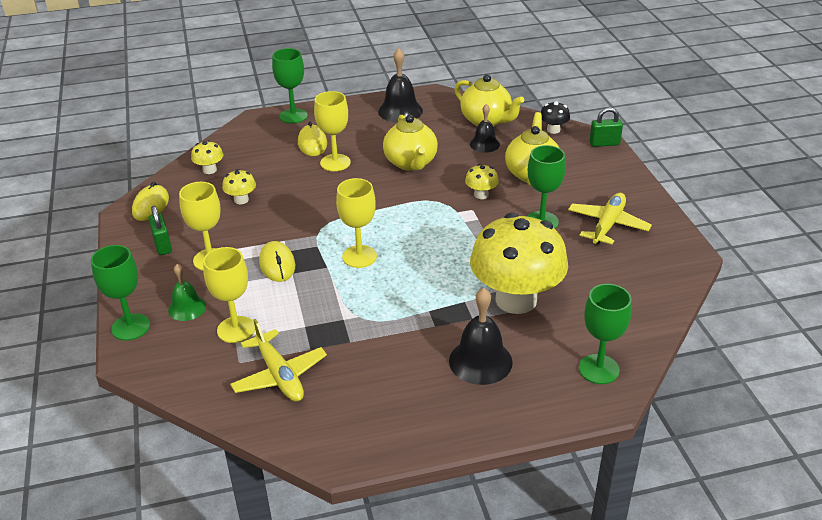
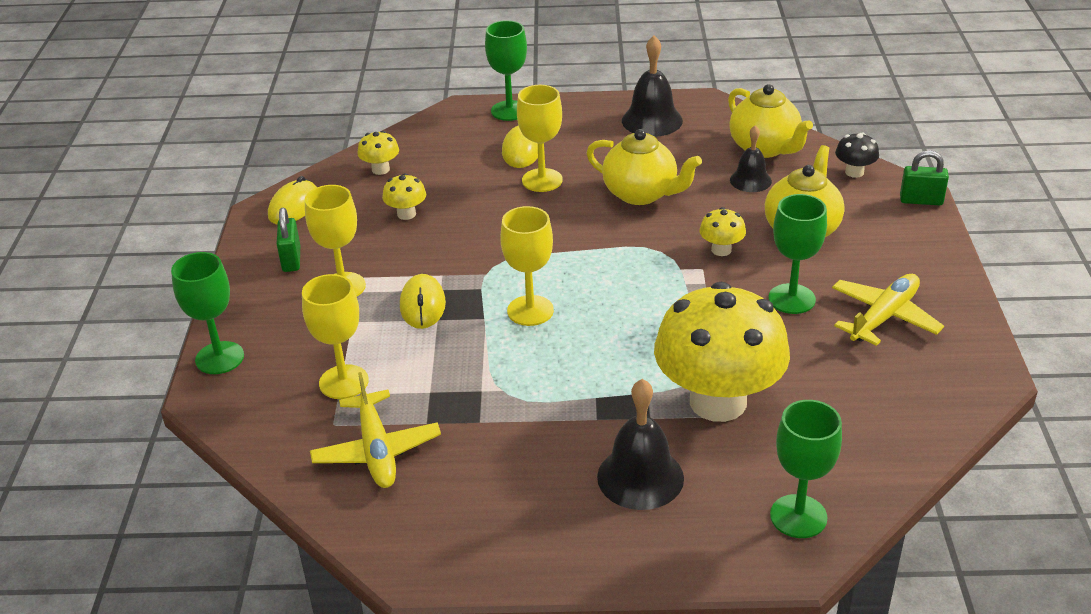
camera: 15 degrees right, 0 degrees up
(187, 308) = (294, 344): green bell -> none
(411, 163) = (641, 194): yellow teapot -> yellow teapot turned 60 degrees counterclockwise

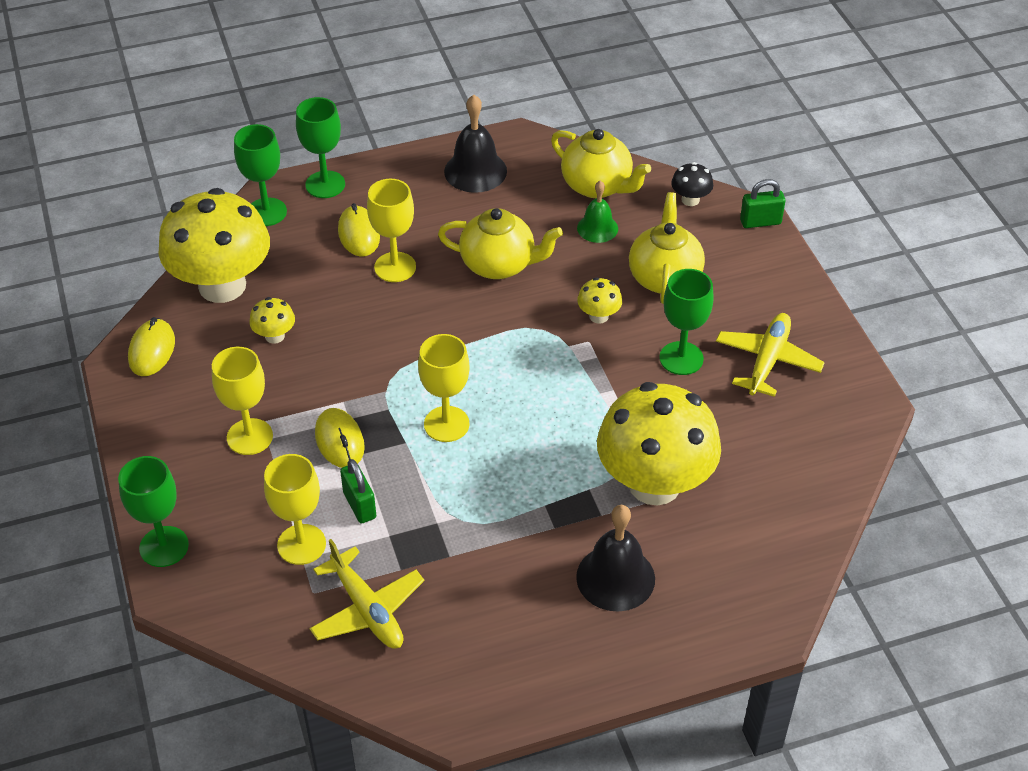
camera: 20 degrees left, 10 degrees up
(291, 259) = (181, 416): green padlock -> green padlock (359, 505)
(380, 169) = (222, 285): yellow mushroom -> yellow mushroom, size x2.47
(750, 180) = (597, 228): black bell -> green bell
(798, 516) = (761, 582): green goblet -> green goblet (266, 212)

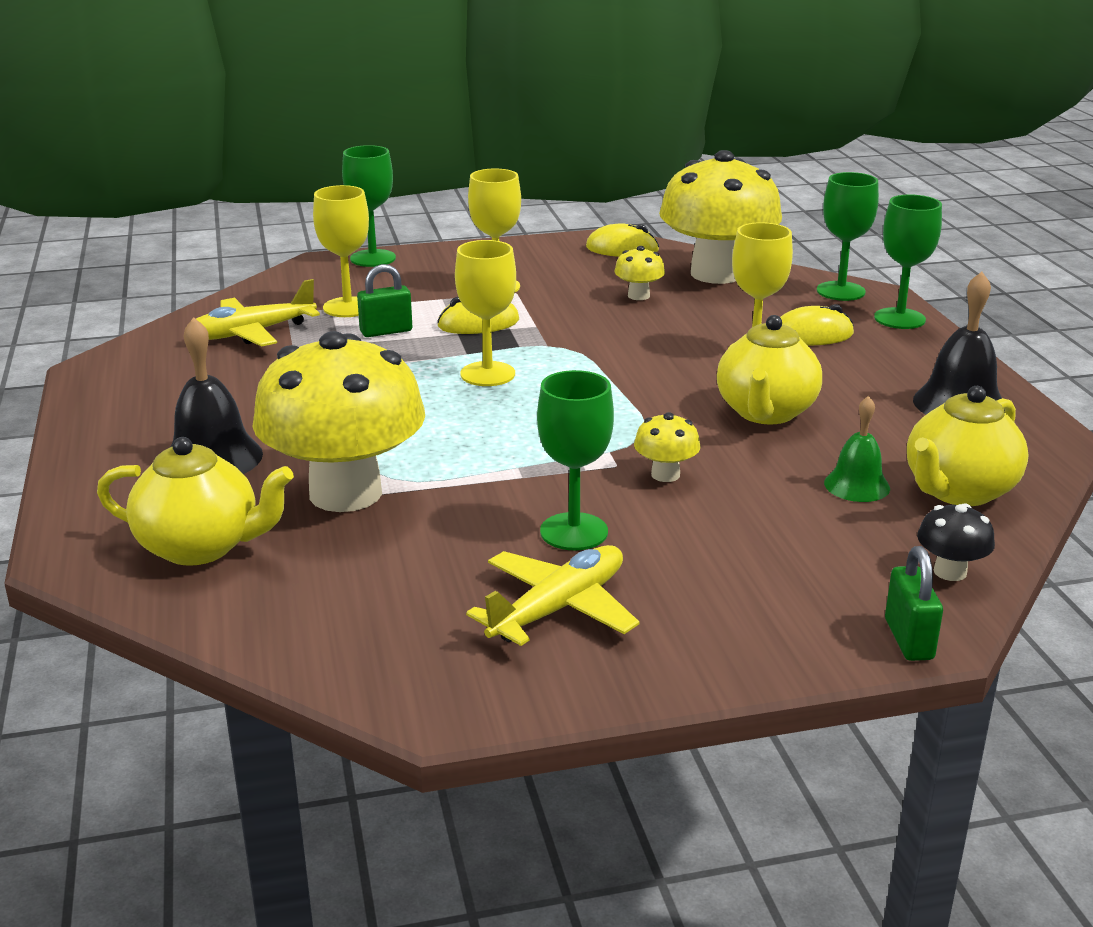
camera: 95 degrees right, 20 degrees down
(664, 277) = (751, 532): yellow teapot -> yellow teapot (201, 547)
(767, 360) = (559, 608): yellow plane -> yellow plane turned 75 degrees counterclockwise

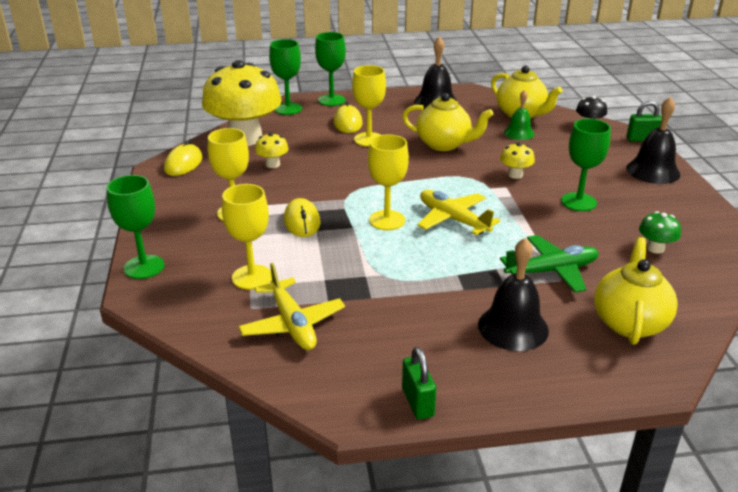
camera: 85 degrees left, 5 degrees up
(345, 493) = (552, 271): yellow mushroom -> green plane
(386, 331) = (306, 259): green padlock -> green padlock (417, 402)
(411, 597) = (655, 248): none -> green mushroom
(559, 608) = (649, 209): yellow plane -> yellow plane (453, 219)
(738, 634) = (653, 171): none -> black bell

